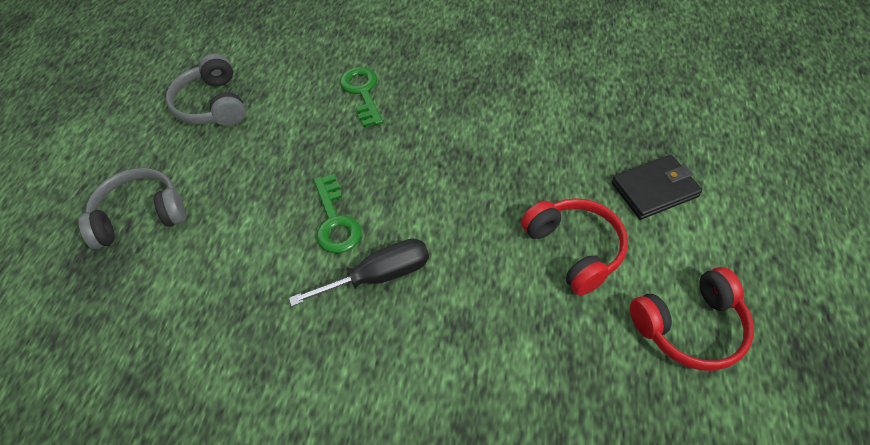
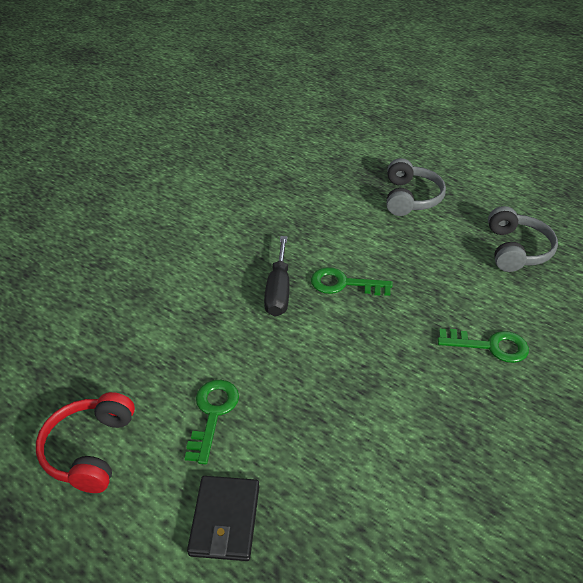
camera: 115 degrees right, 10 degrees down
(212, 105) = (516, 250): grey headphones -> grey headphones turned 90 degrees clockwise
(575, 249) = (212, 414): red headphones -> green key

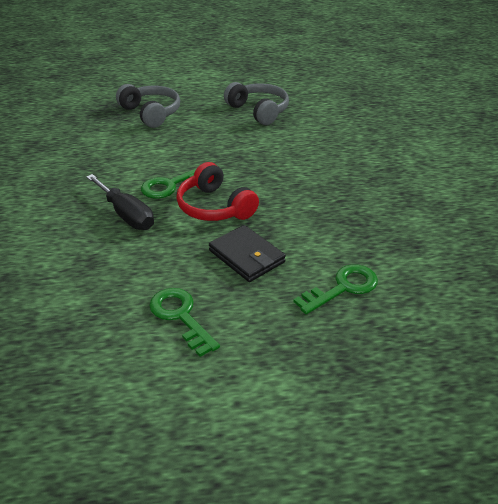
camera: 45 degrees left, 5 degrees down
(90, 449) = (109, 409): red headphones -> red headphones (214, 207)
(225, 520) = (277, 368): black wallet -> black wallet (246, 256)
(489, 346) = (309, 168): green key -> green key (342, 288)

